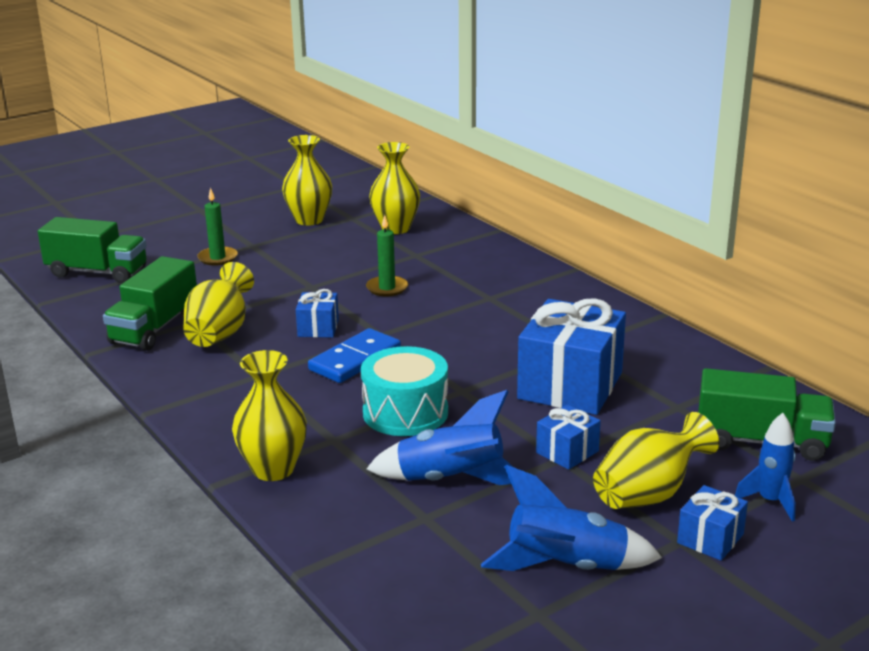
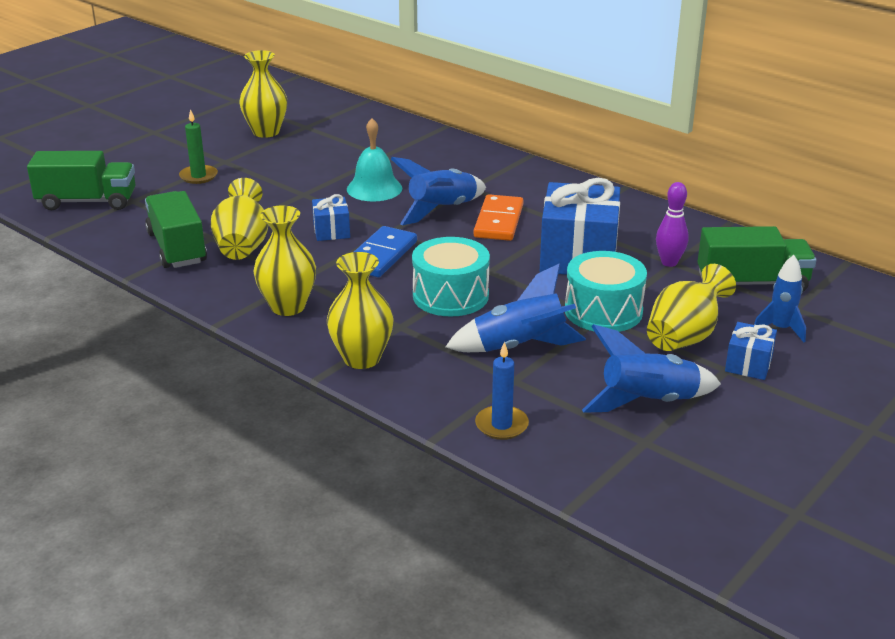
camera: 15 degrees left, 5 degrees up
(155, 328) = (177, 248): green truck -> green truck turned 150 degrees clockwise
(383, 568) = (501, 425): none -> blue candle
(387, 288) = (374, 188): green candle -> turquoise bell
(395, 228) = (352, 133): yellow vase -> yellow vase (288, 306)
(446, 318) = (442, 210): none -> blue rocket
(501, 337) = (498, 221): none -> orange domino
(567, 452) = (603, 311): blue gift -> turquoise drum
(672, 405) = (669, 262): none -> purple bowling pin

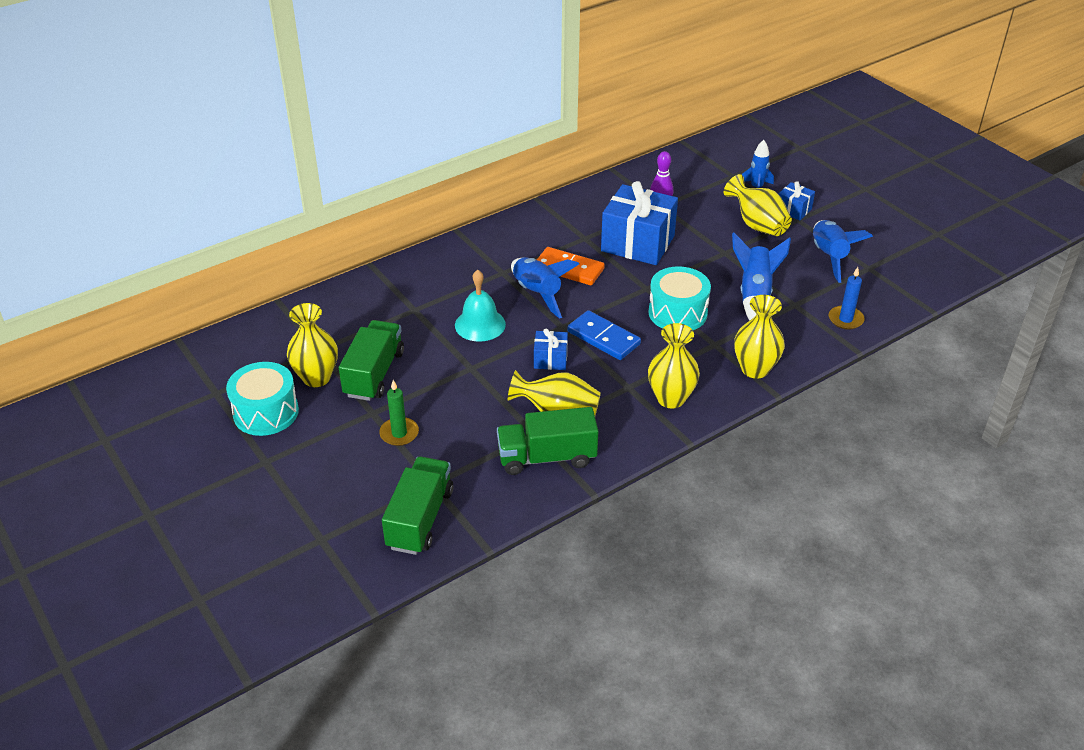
camera: 75 degrees left, 10 degrees up
(603, 311) = (717, 249): turquoise drum -> turquoise drum (266, 412)
(752, 283) = (698, 182): green truck -> green truck (374, 374)

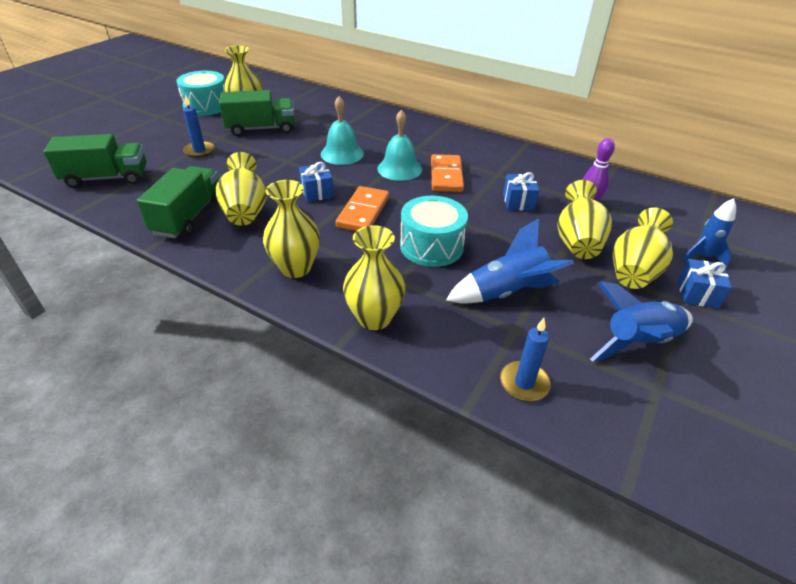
camera: 65 degrees right, 0 degrees up
(399, 433) = (199, 151): green candle -> blue candle
(537, 294) = (399, 169): blue rocket -> turquoise bell
(547, 457) = (189, 216): green truck -> green truck turned 45 degrees clockwise
(603, 338) = (363, 212): blue domino -> orange domino
(637, 243) = (518, 202): blue gift -> blue gift, size x0.48
(710, 236) = (577, 242): none -> yellow vase

